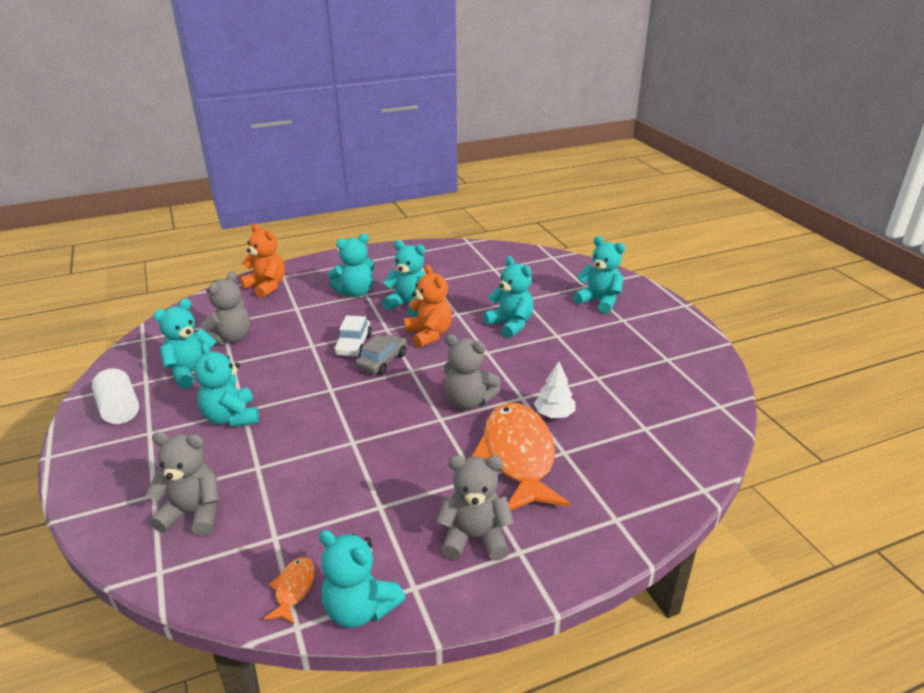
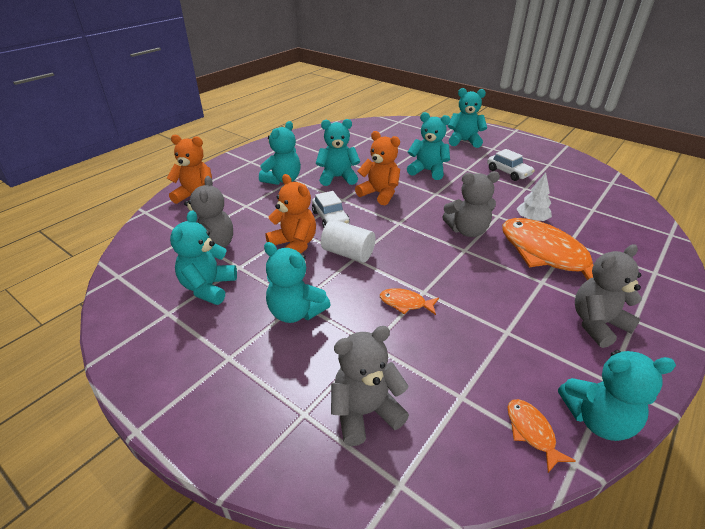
camera: 30 degrees left, 5 degrees up
(119, 409) = (169, 349): white cylinder -> white cylinder (348, 253)
(294, 359) = (294, 245): none -> orange teddy bear
(324, 445) = (405, 303): none -> orange fish
(382, 361) = (369, 223): grey car -> none
(602, 354) = (508, 172): none -> white car

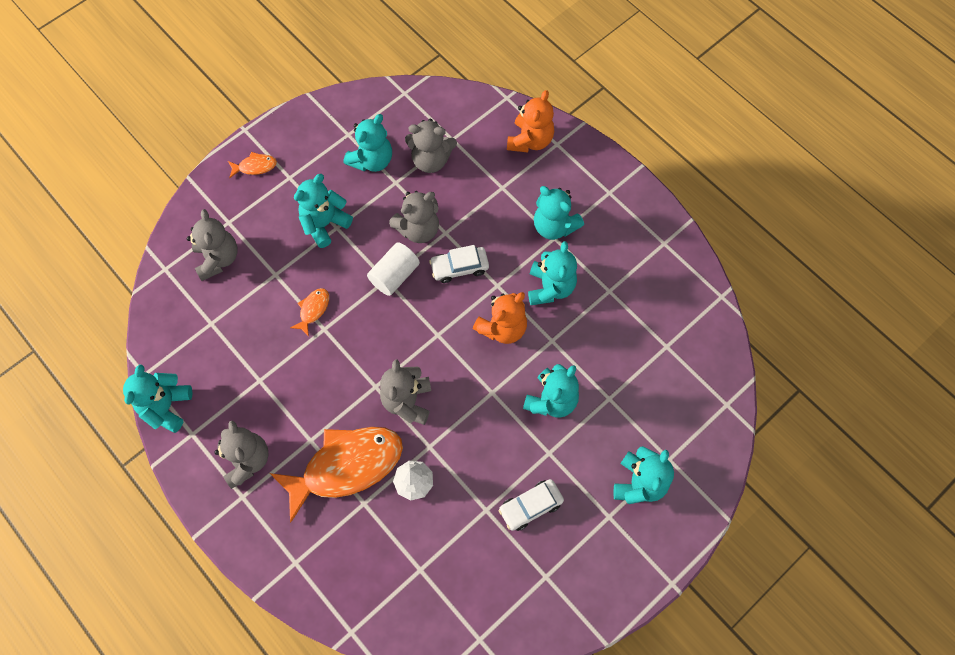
camera: 100 degrees right, 30 degrees up
(208, 287) = (372, 160): turquoise teddy bear -> turquoise teddy bear turned 105 degrees clockwise
(294, 245) = (418, 229): orange teddy bear -> grey teddy bear
(531, 432) = (171, 358): orange fish -> orange fish (255, 166)

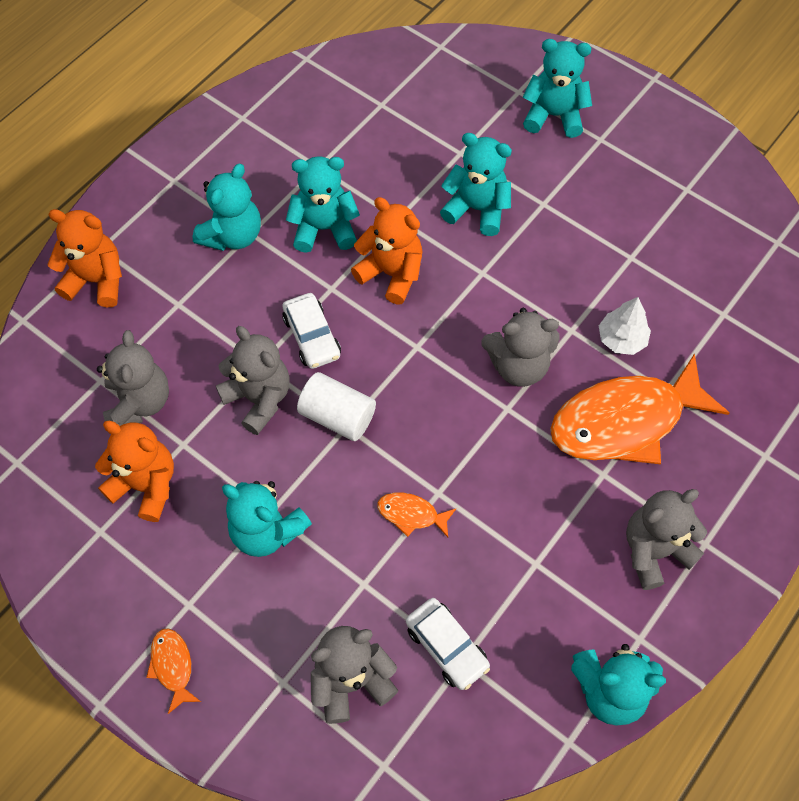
camera: 100 degrees left, 5 degrees down
(346, 466) = (625, 421): orange fish -> orange fish turned 75 degrees counterclockwise
(372, 160) = (146, 485): turquoise teddy bear -> orange teddy bear
(530, 506) = (612, 213): white car -> white car (446, 647)

